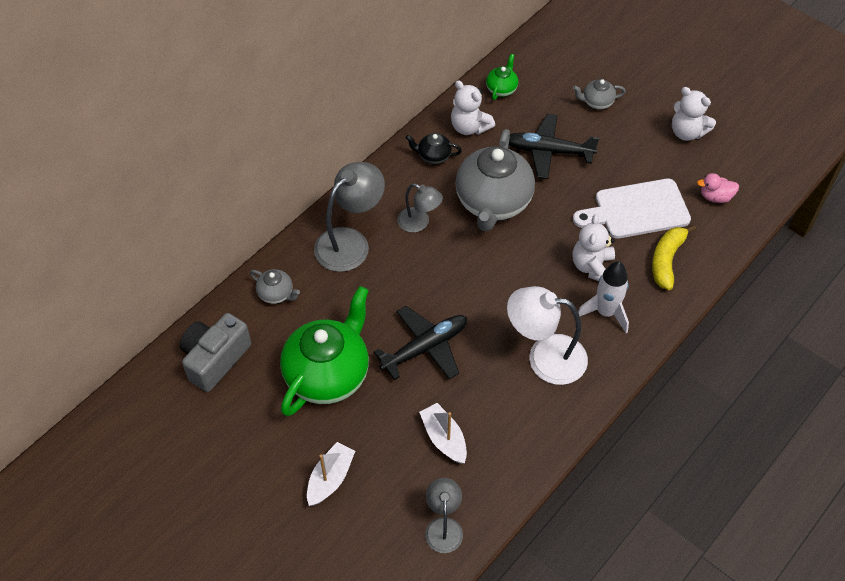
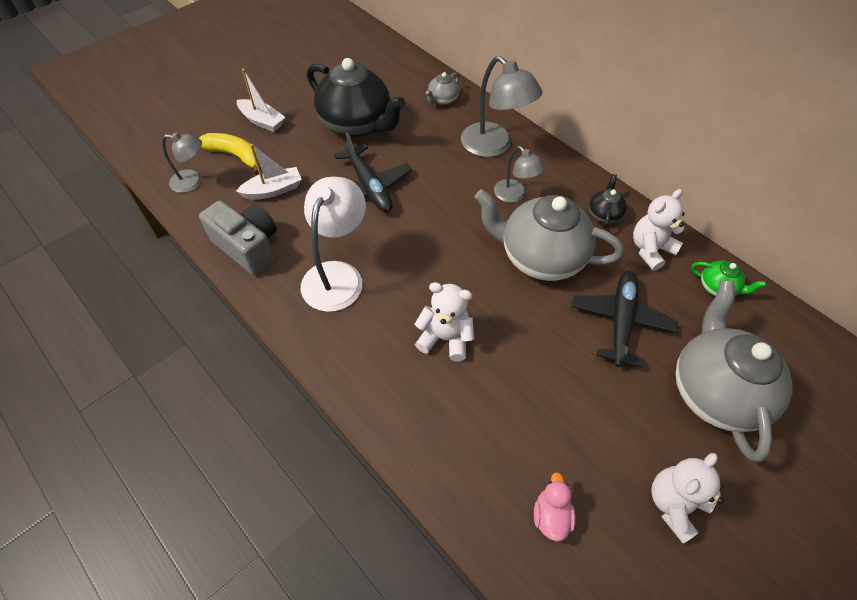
camera: 95 degrees right, 0 degrees up
(215, 359) = (386, 67): grey camera -> grey camera (248, 247)
(328, 374) = (357, 125): green teapot -> black teapot
(419, 223) = (514, 195): grey lamp -> grey lamp turned 75 degrees counterclockwise
(597, 102) = (714, 391): grey teapot -> grey teapot, size x2.27
(605, 312) = (381, 340): white rocket -> none
(637, 210) = (528, 404): white cutting board -> none
(666, 260) = (446, 423): yellow banana -> yellow banana (235, 156)

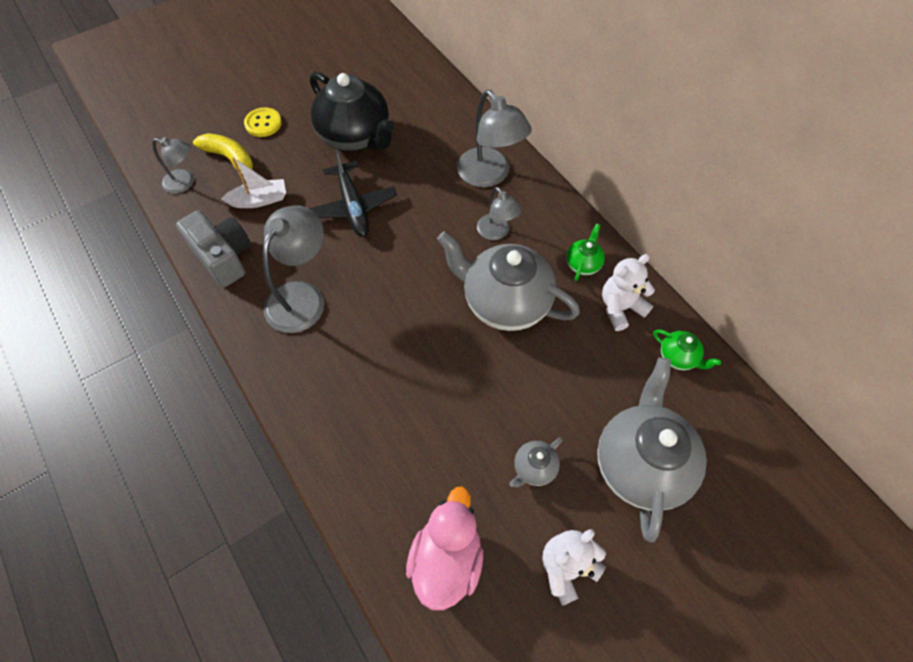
camera: 10 degrees right, 5 degrees up
(262, 121) = (263, 123): white boat -> yellow button
(337, 275) = (302, 296): white lamp -> grey lamp
(442, 100) = (449, 117): grey teapot -> grey teapot (534, 468)
(445, 338) = (390, 374): white teddy bear -> none
(550, 516) = (446, 560): pink duck -> pink duck, size x1.89
(603, 214) = (583, 264): black teapot -> green teapot
(620, 321) = (567, 379): black plane -> none

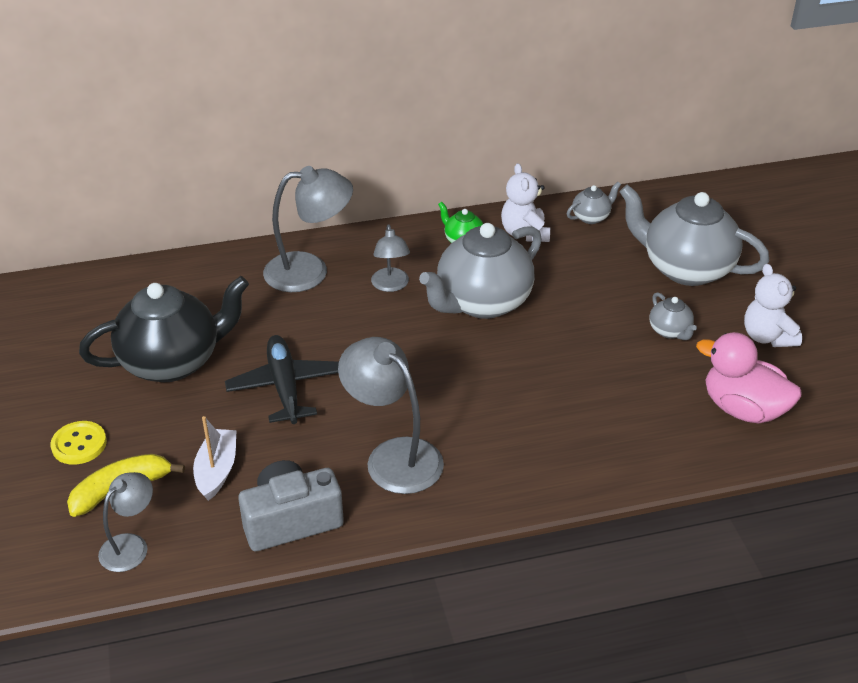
camera: 70 degrees left, 20 degrees down
(353, 207) = (285, 386): black plane -> black plane turned 105 degrees counterclockwise
(497, 232) = (391, 285): grey lamp -> grey lamp turned 90 degrees clockwise
(678, 357) = (591, 217): green teapot -> grey teapot

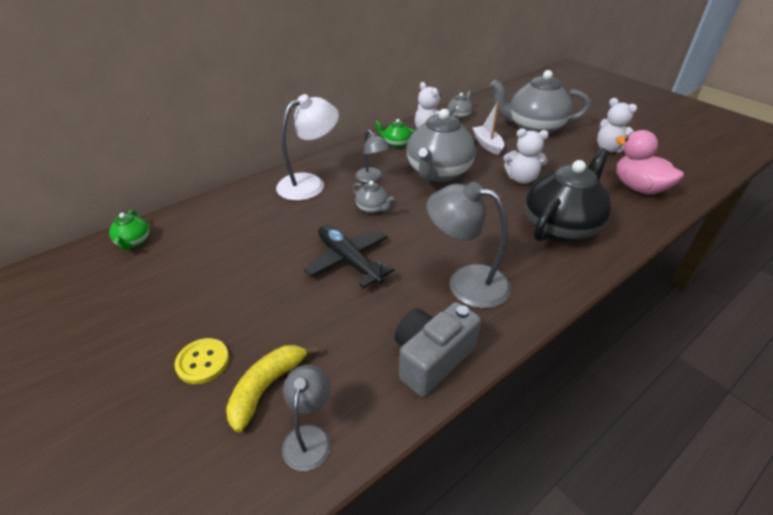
camera: 25 degrees left, 0 degrees up
(79, 291) = (134, 242): none -> green teapot
(173, 362) = (247, 270): black teapot -> black teapot (560, 227)
(217, 470) = (341, 340): white boat -> white boat (487, 145)
(310, 271) = (310, 184): grey lamp -> white lamp
(587, 345) = (521, 179): none -> white teddy bear
(670, 331) = (558, 159): grey teapot -> grey teapot (373, 208)
(743, 409) = (638, 188): pink duck -> pink duck turned 45 degrees clockwise

